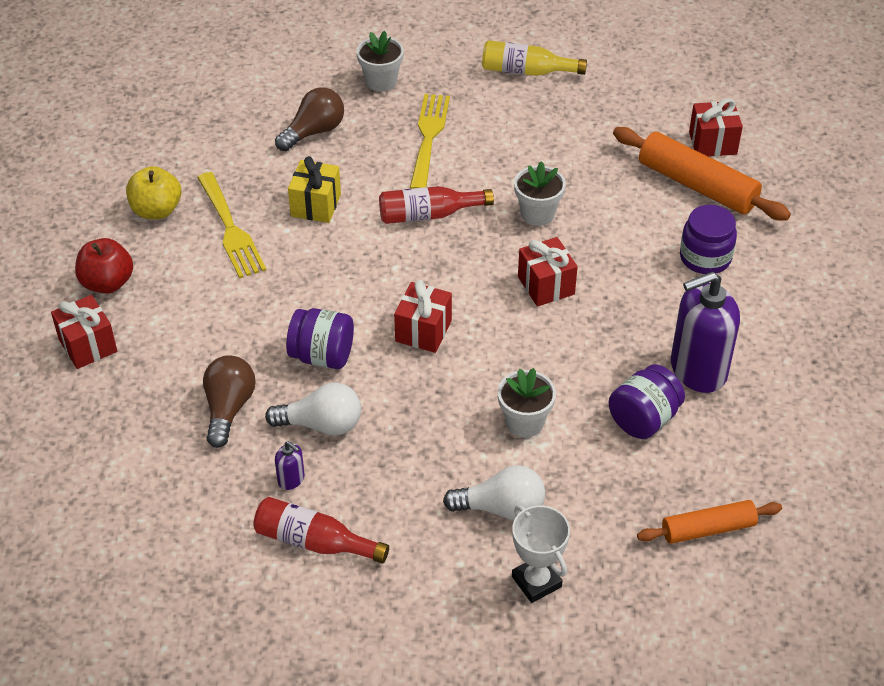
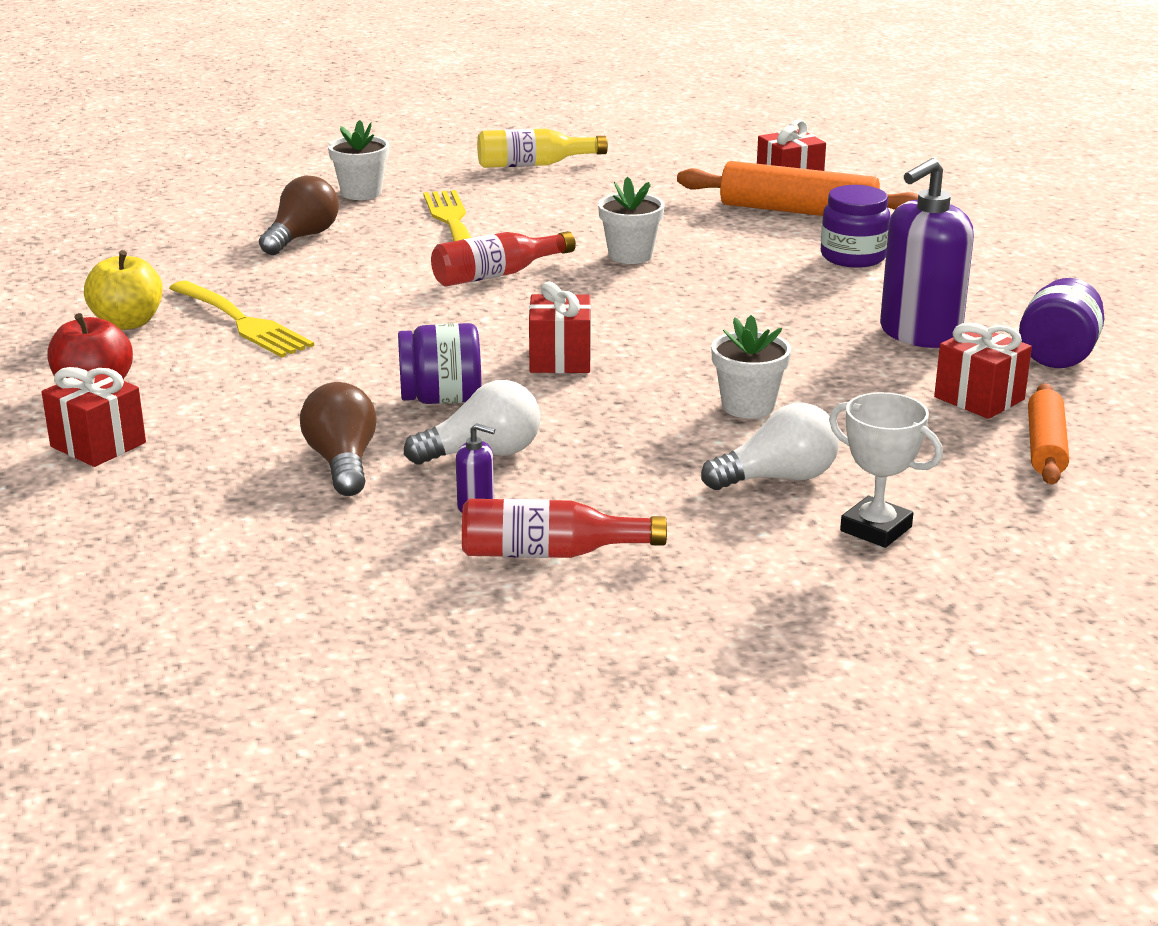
camera: 20 degrees left, 20 degrees down
(316, 205) = (345, 288): yellow gift -> none
(546, 285) = (685, 303): red gift -> red gift (979, 398)
(643, 419) = (890, 379): purple jar -> purple jar (1058, 355)
(708, 529) = (1045, 447): orange rolling pin -> orange rolling pin turned 45 degrees counterclockwise

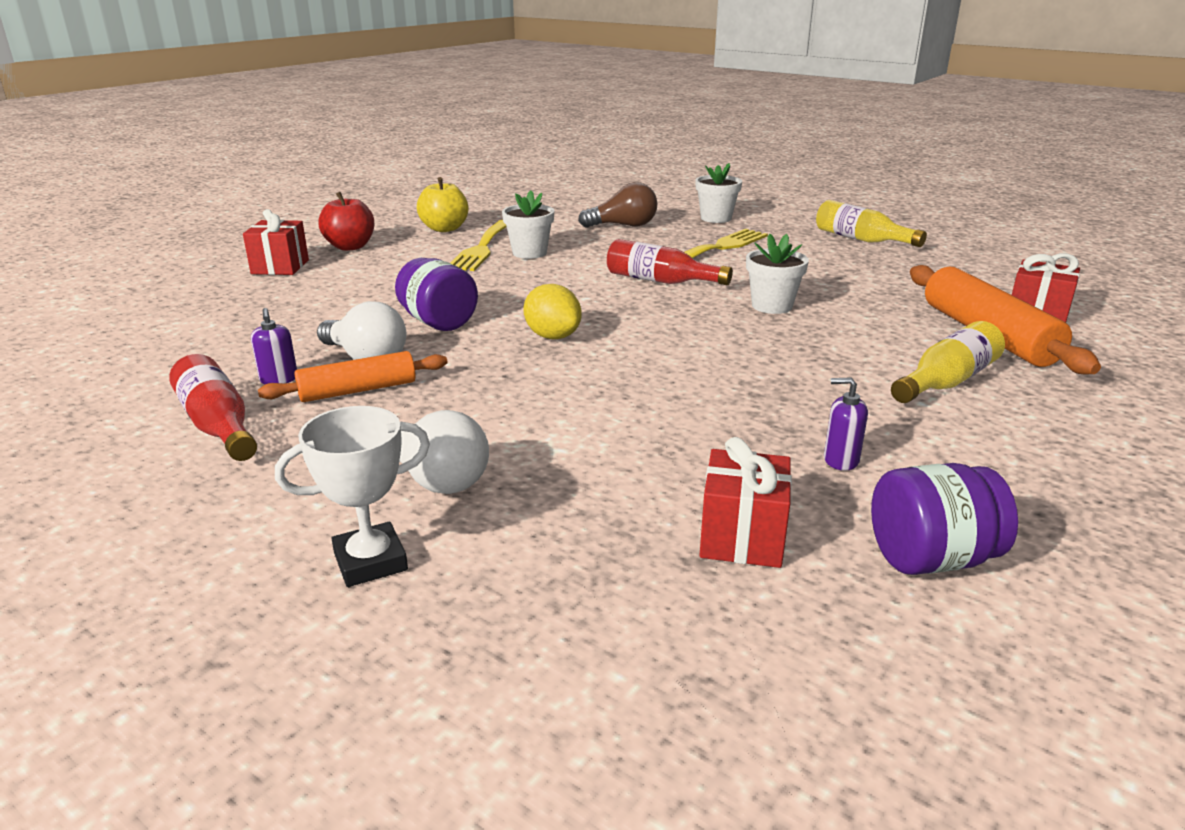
camera: 55 degrees right, 0 degrees up
(342, 463) = (311, 324): brown light bulb -> none
(560, 359) = (552, 336): red gift -> yellow lemon
(748, 406) = (563, 425): white flower pot -> white flower pot (529, 253)
(853, 257) = (946, 382): purple jar -> yellow bottle
(876, 529) = (370, 561): white trophy -> white trophy turned 60 degrees clockwise
(919, 334) = (840, 460): purple soap dispenser -> purple soap dispenser, size x0.42
(1045, 447) = (677, 619): orange rolling pin -> orange rolling pin (358, 390)

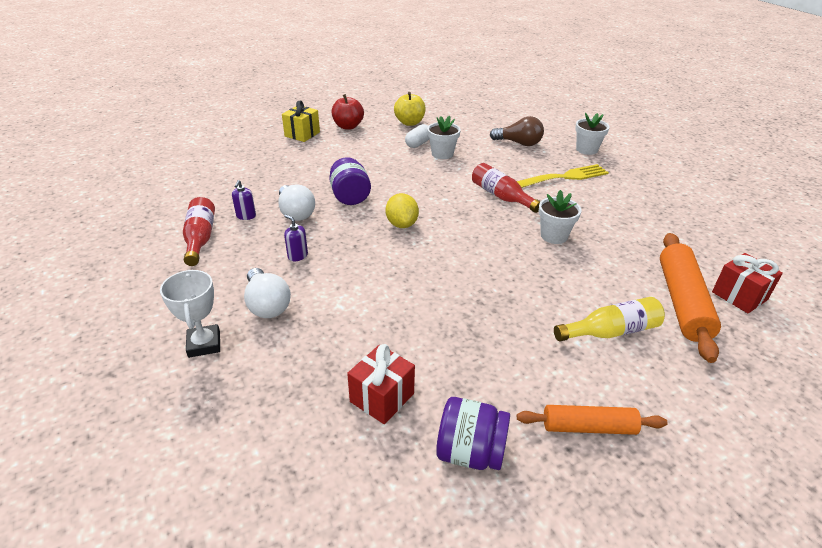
camera: 25 degrees right, 10 degrees up
(280, 267) = (302, 134): red gift -> yellow gift
(358, 390) = (276, 234): orange rolling pin -> orange rolling pin (588, 427)
(370, 561) = (204, 344): white trophy -> white trophy turned 75 degrees clockwise
(482, 248) = (418, 144): yellow fork -> white capsule
(840, 460) = (484, 367): purple soap dispenser -> purple soap dispenser (297, 256)
(861, 239) = (674, 192): yellow bottle -> none

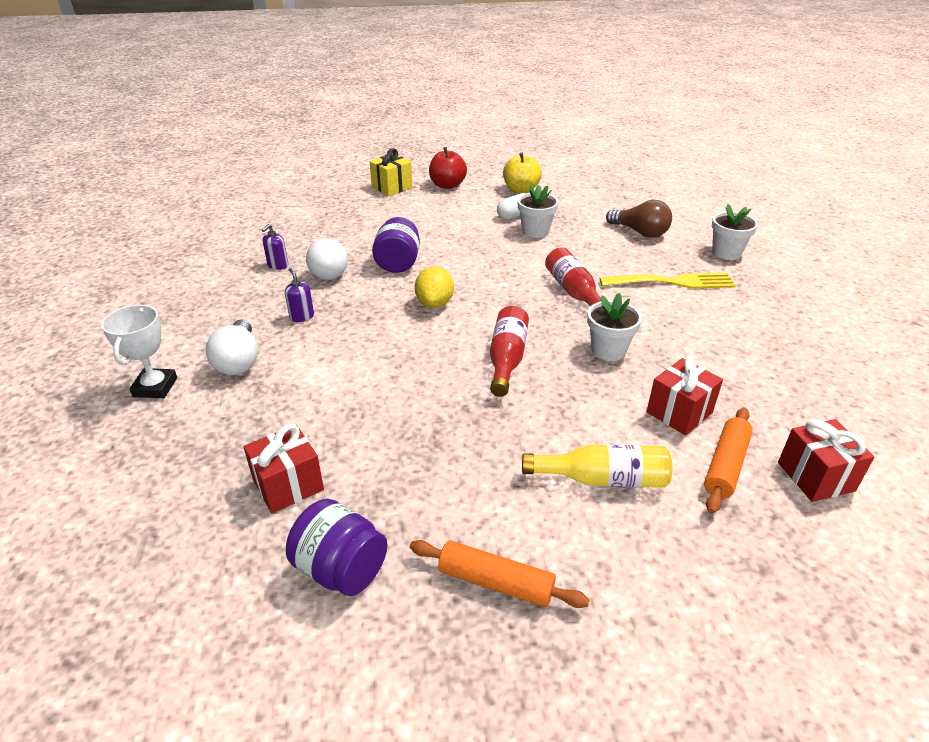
camera: 20 degrees right, 0 degrees up
(200, 238) = (219, 281): red bottle -> red bottle (507, 359)
(630, 271) = (679, 412): none -> red gift
(682, 302) = (725, 465): orange rolling pin -> orange rolling pin, size x0.61

